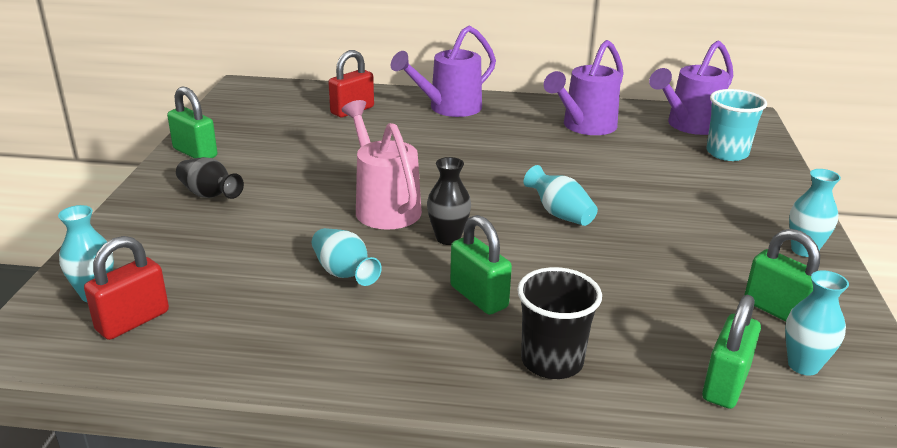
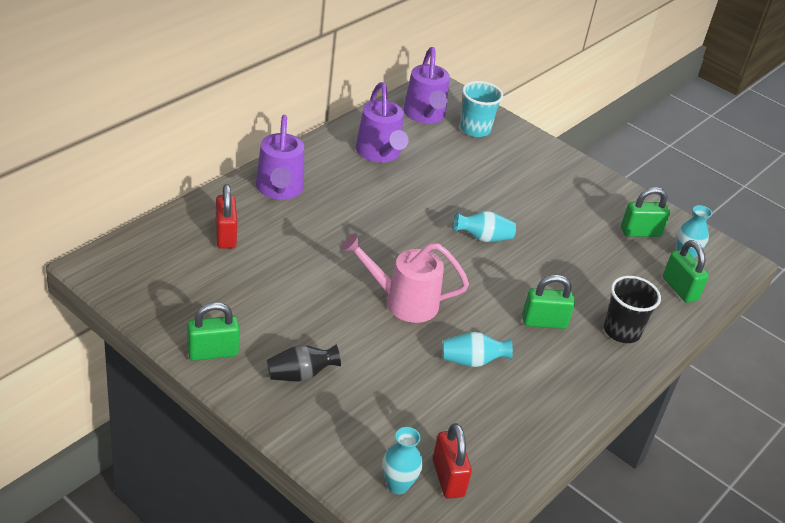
camera: 60 degrees left, 10 degrees up
(448, 238) = (470, 297): black vase -> none
(804, 250) = (598, 184): turquoise vase -> none

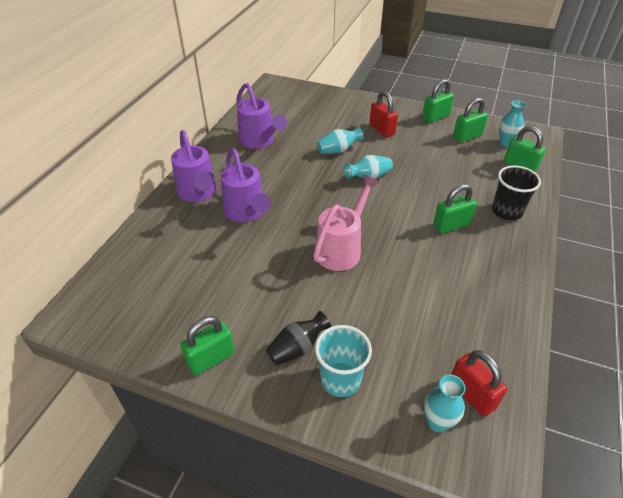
camera: 15 degrees left, 5 degrees up
(225, 235) = (172, 246): red padlock -> red padlock (382, 130)
(403, 302) = (342, 249): pink watering can -> pink watering can turned 135 degrees clockwise
(425, 115) = (276, 105): purple watering can -> purple watering can (246, 212)
(472, 361) = (422, 278): turquoise vase -> turquoise vase (338, 150)
(475, 129) = (315, 103): turquoise cup -> turquoise cup (340, 379)
(617, 195) = (435, 117): none -> green padlock

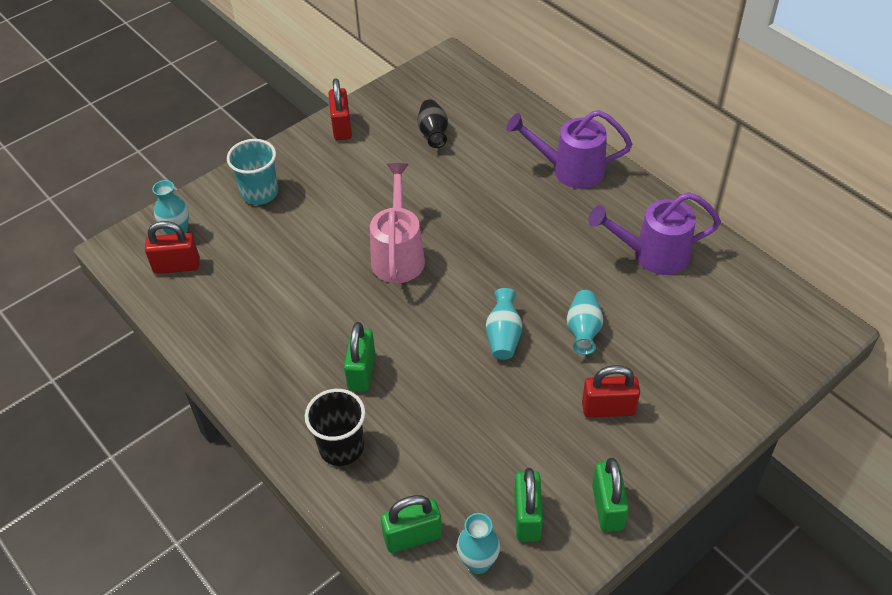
camera: 120 degrees right, 5 degrees up
(211, 359) = (341, 127): green padlock -> red padlock
(246, 212) = (509, 199): purple watering can -> none
(297, 348) = (309, 178): black vase -> black vase (433, 133)
(342, 249) = (398, 255): pink watering can -> pink watering can turned 150 degrees counterclockwise

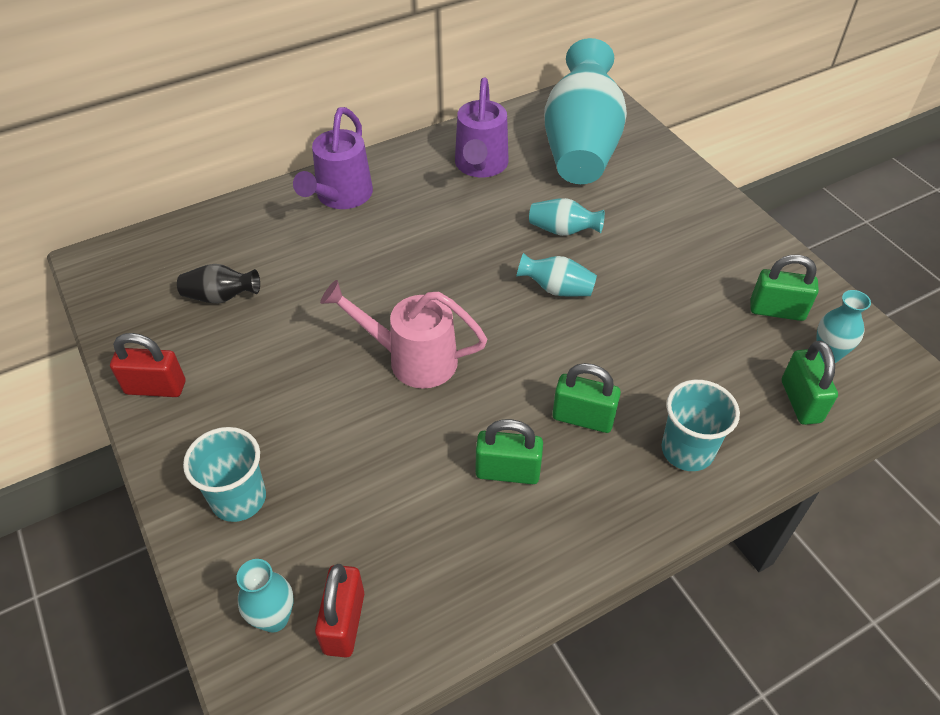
camera: 80 degrees left, 0 degrees up
(341, 447) = (687, 450): black cup -> turquoise cup
(607, 507) = (766, 255): green padlock -> green padlock (507, 472)
(608, 408) = (658, 233): red padlock -> none
(721, 329) = (581, 146): none -> turquoise vase

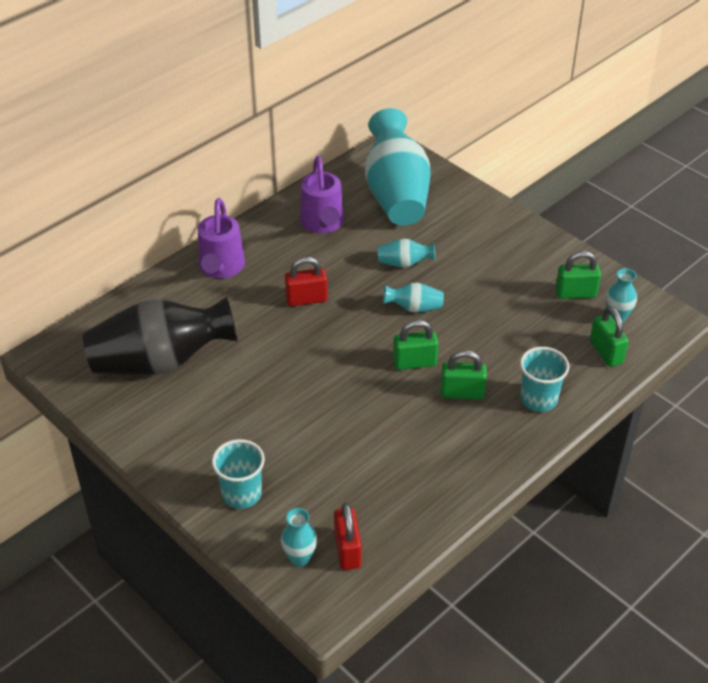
camera: 15 degrees left, 5 degrees down
(155, 387) = (143, 435): red padlock -> red padlock (306, 299)
(221, 297) = (161, 362): black vase -> black vase, size x2.38
(412, 359) = (327, 378): pink watering can -> none
(507, 472) = (422, 438): green padlock -> green padlock (414, 362)

